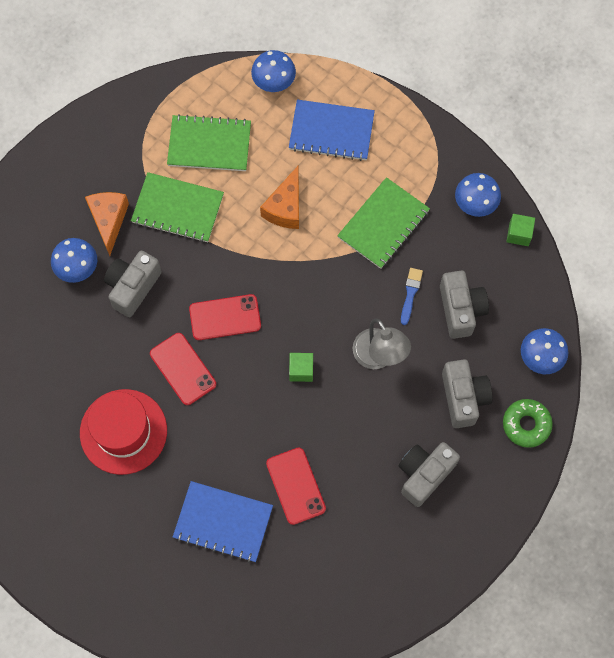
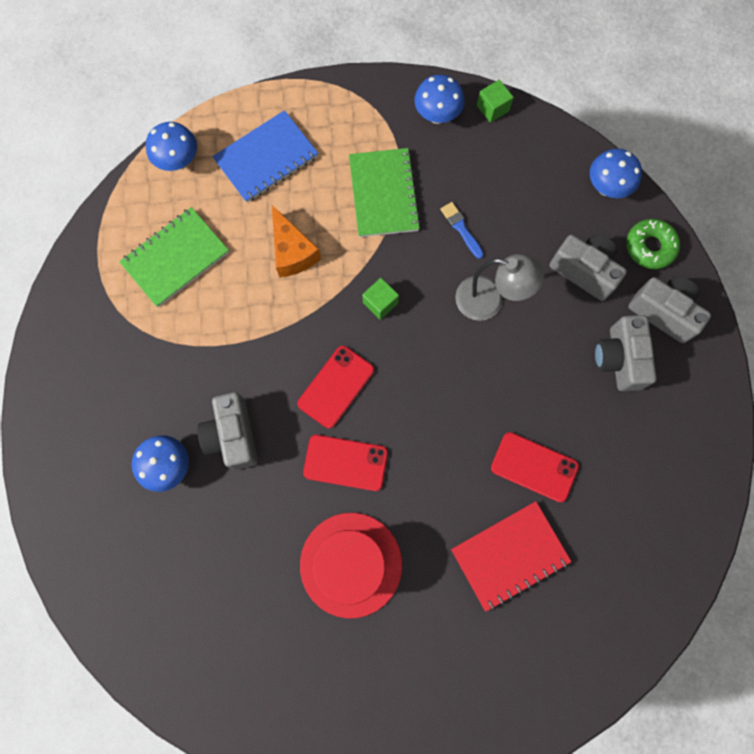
camera: 45 degrees left, 5 degrees up
(108, 220) = (153, 400): orange cheese -> none
(178, 209) = (203, 335): green notebook -> none
(223, 522) = (510, 555): blue notebook -> red notebook
(301, 370) = (441, 370): green cube -> green cube (380, 303)
(460, 309) = (511, 205): grey camera -> grey camera (663, 312)

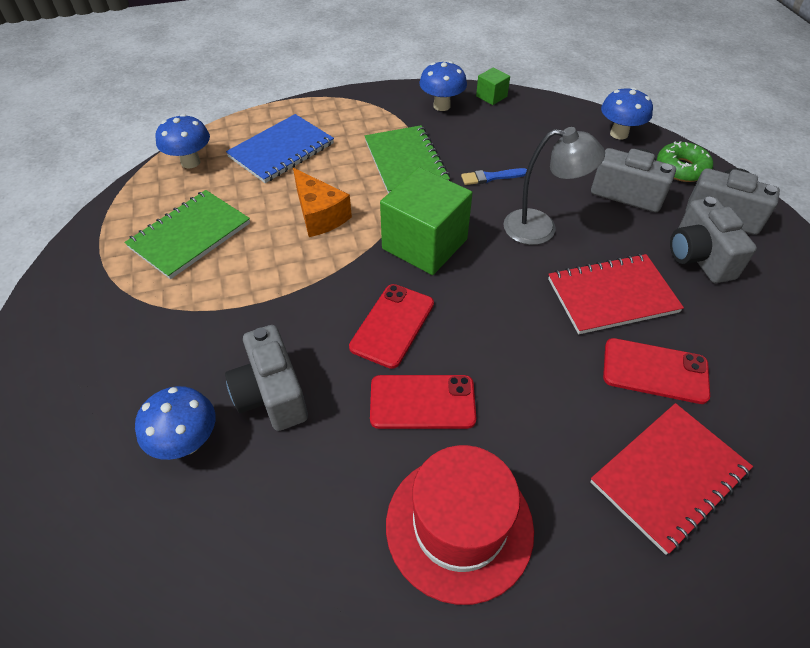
camera: 10 degrees left, 25 degrees down
(380, 303) = (424, 244): green cube -> green cube, size x2.19
(461, 228) = (491, 177): blue brush -> blue brush turned 60 degrees counterclockwise
(526, 387) = (612, 295): none -> red notebook

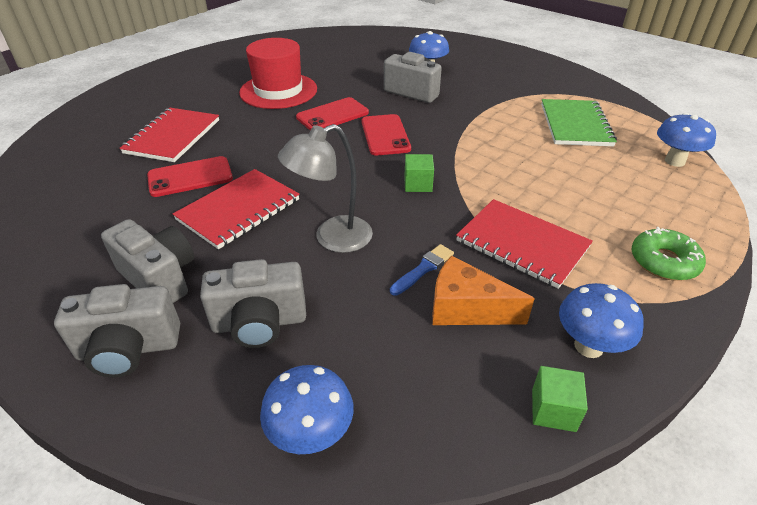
camera: 145 degrees right, 10 degrees down
(281, 150) = (636, 201): blue notebook -> none
(320, 215) = (520, 169): orange cheese -> orange cheese (466, 309)
(406, 162) = (522, 244): green notebook -> red notebook
(424, 244) = (418, 184): green cube -> green cube, size x0.46
(681, 168) = (193, 406): green donut -> green donut (664, 262)

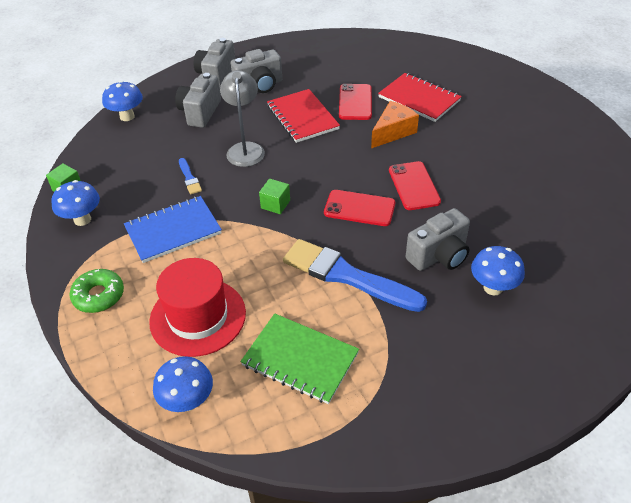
camera: 115 degrees right, 5 degrees up
(278, 91) = (481, 163): red hat -> red hat (198, 317)
(466, 309) = (146, 184): orange cheese -> orange cheese (393, 132)
(474, 124) = (347, 276): none -> blue brush
(522, 244) = (173, 230): red notebook -> blue notebook

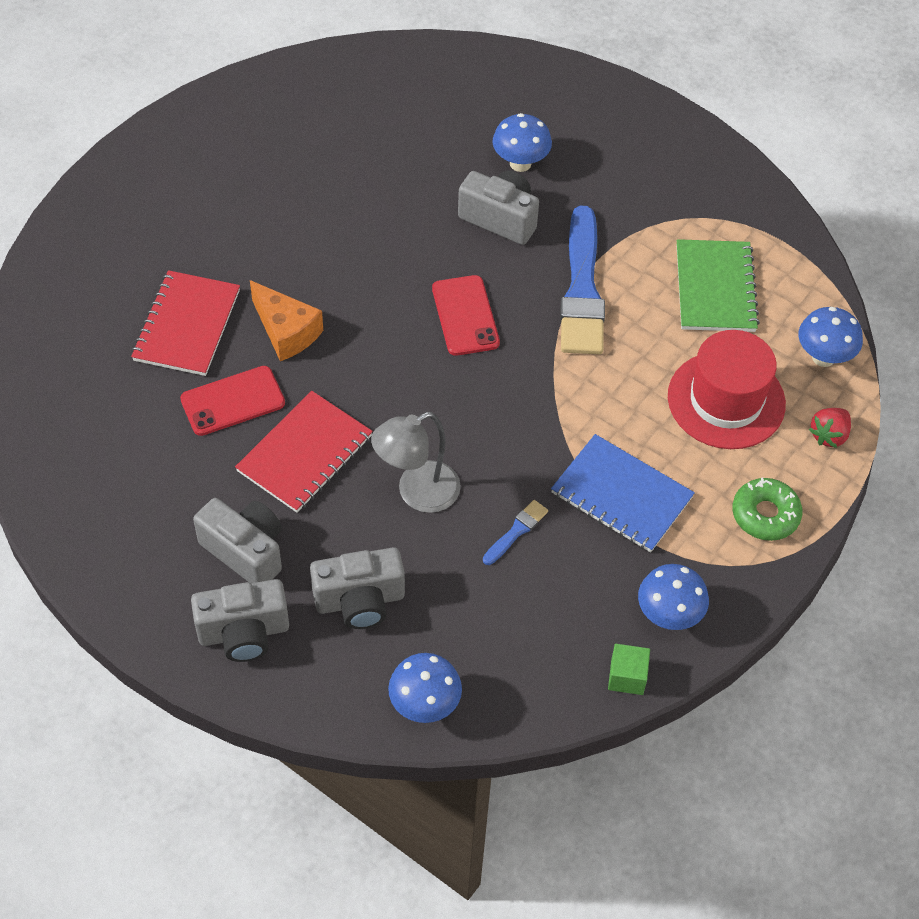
camera: 120 degrees left, 10 degrees up
(122, 366) = (829, 435): none -> red strawberry
(275, 204) = (509, 406): green cube -> none
(393, 132) = (286, 331): orange cheese -> orange cheese turned 150 degrees counterclockwise
(414, 186) = (391, 275): red phone -> none

